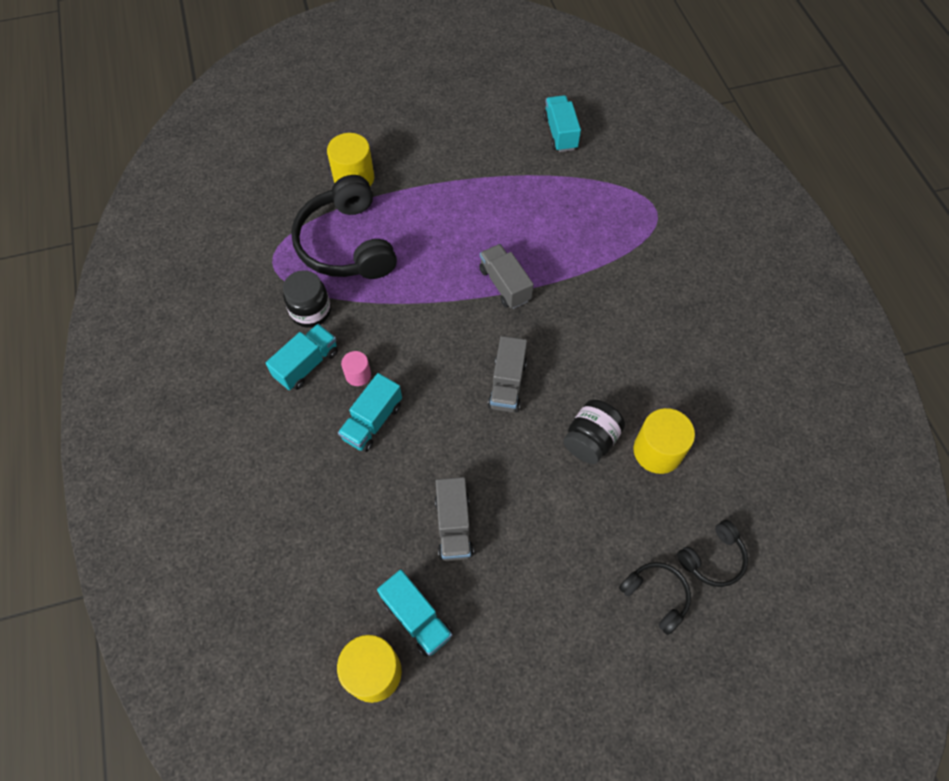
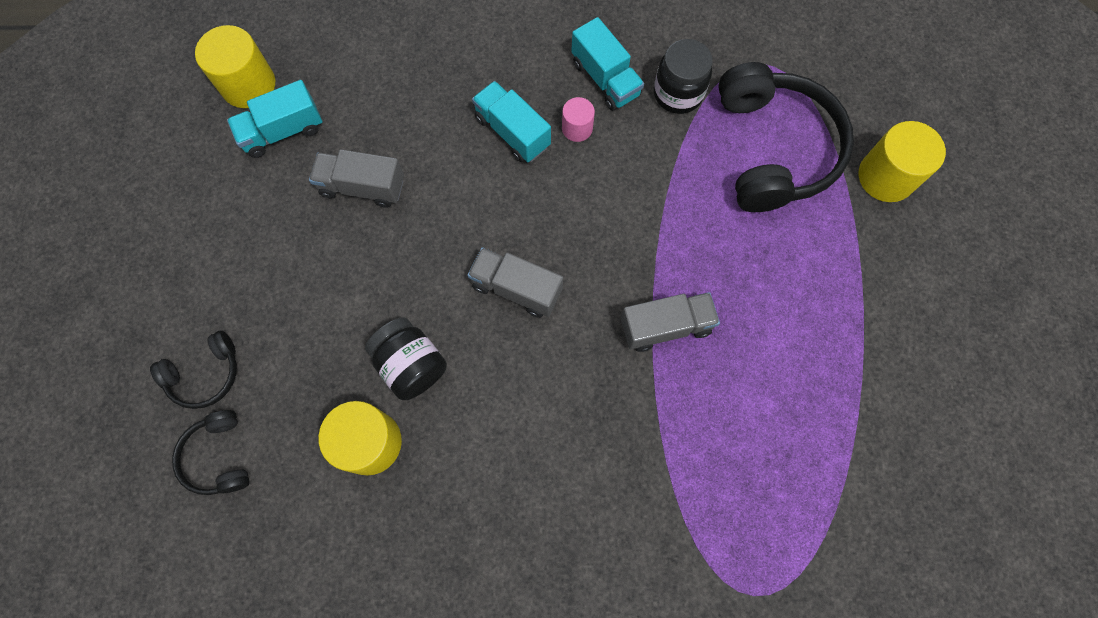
camera: 105 degrees right, 10 degrees up
(347, 244) = (773, 149): black headphones -> black headphones turned 90 degrees clockwise
(560, 133) = (940, 492): turquoise truck -> none

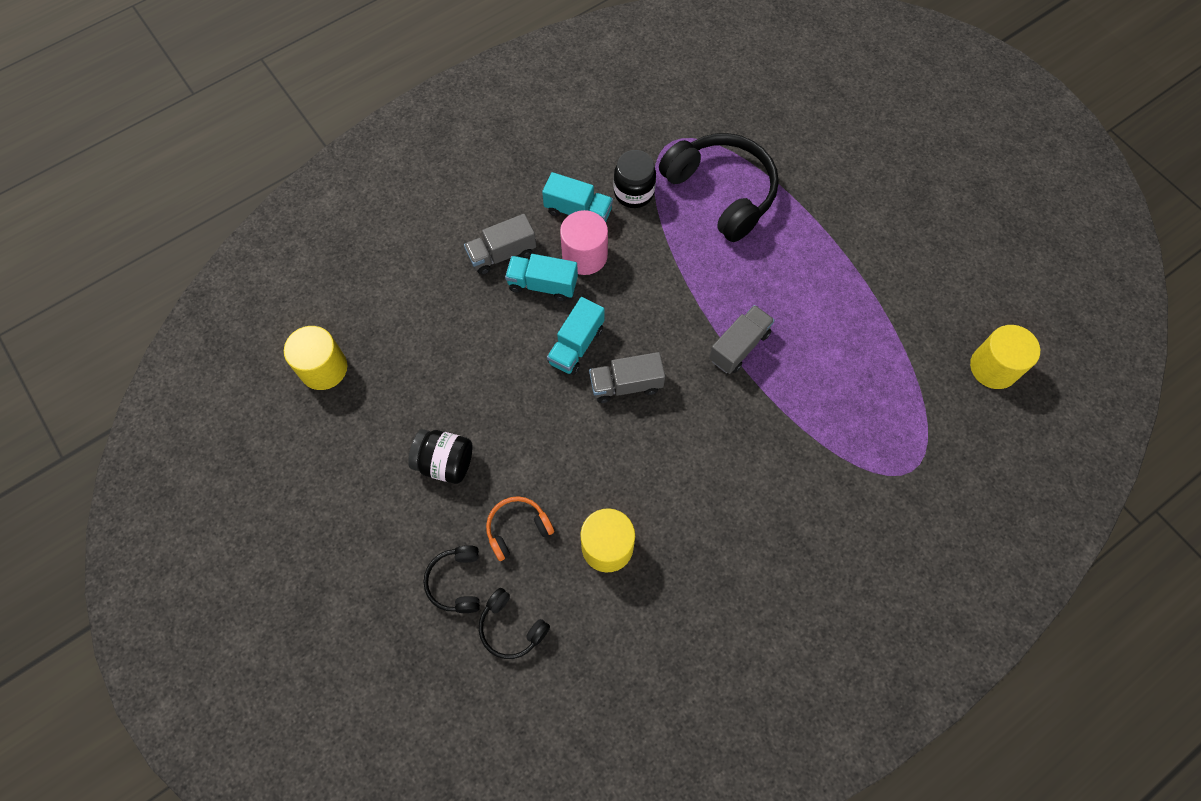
camera: 35 degrees left, 5 degrees down
(205, 374) = (456, 582): black headphones -> black headphones turned 150 degrees clockwise
(283, 131) = (377, 384): turquoise truck -> turquoise truck (576, 345)
(299, 362) = (517, 529): none -> orange headphones
(362, 187) = (467, 386): grey truck -> grey truck (502, 254)
(411, 365) = (595, 479): black jar -> black jar (445, 462)
(577, 128) = (584, 255): pink cylinder -> pink cylinder, size x1.80
(886, 177) = (802, 168): yellow cylinder -> yellow cylinder (993, 367)

